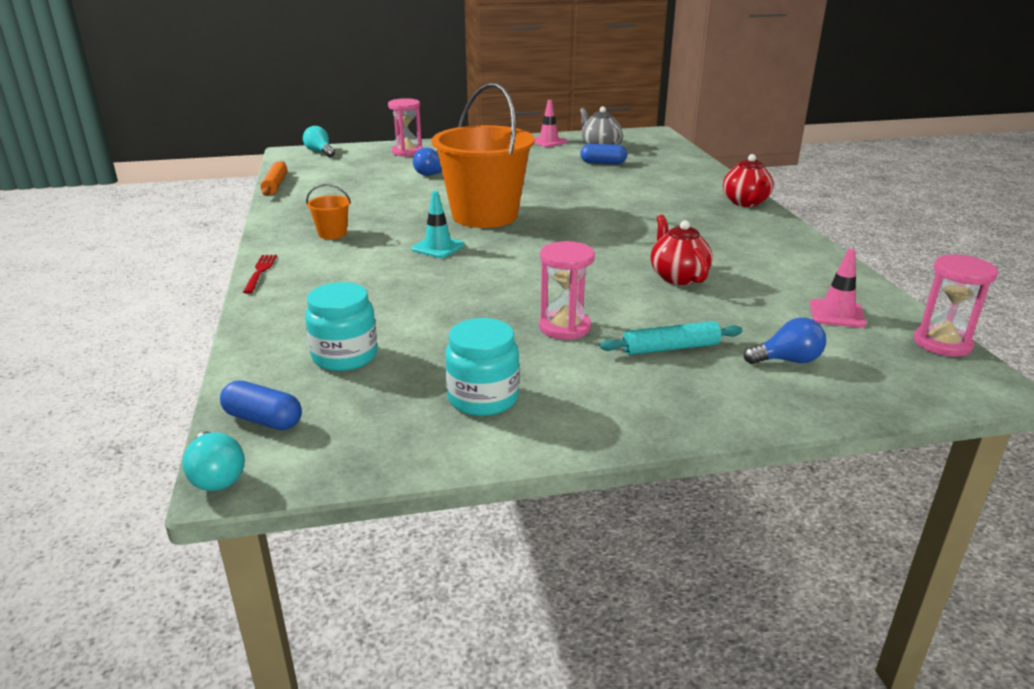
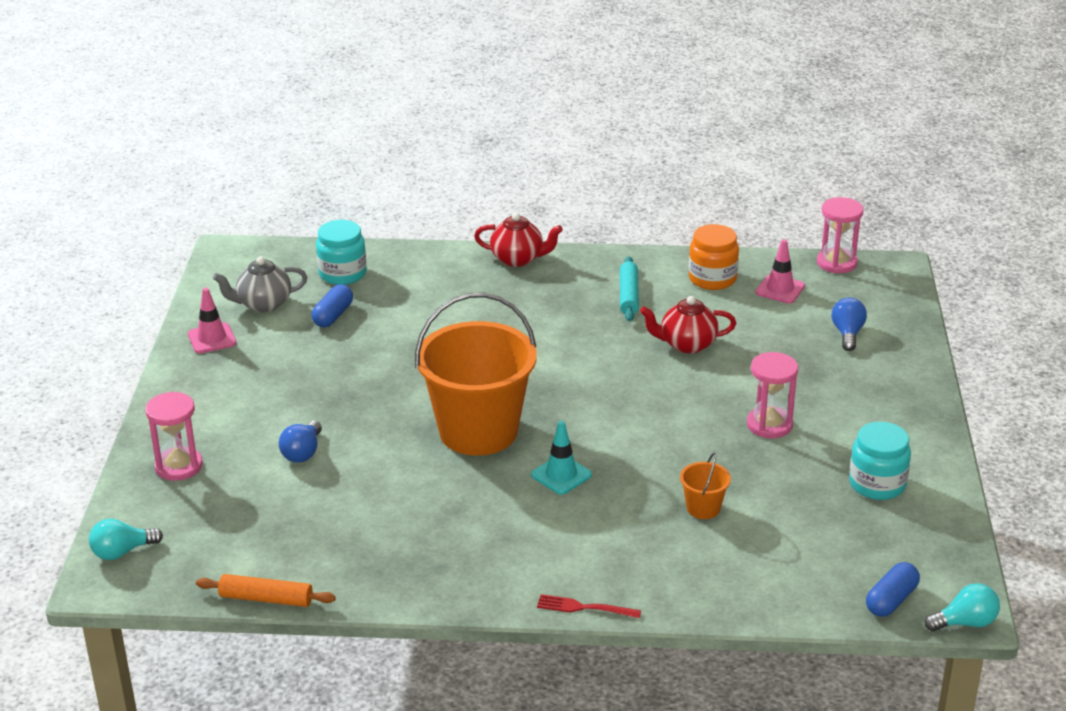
camera: 75 degrees left, 5 degrees up
(332, 234) = (487, 550): orange bucket -> orange bucket (703, 508)
(345, 356) = (794, 552): turquoise jar -> turquoise jar (342, 274)
(670, 348) = (817, 380): turquoise rolling pin -> turquoise rolling pin (629, 295)
(813, 278) = (712, 279): none -> orange jar

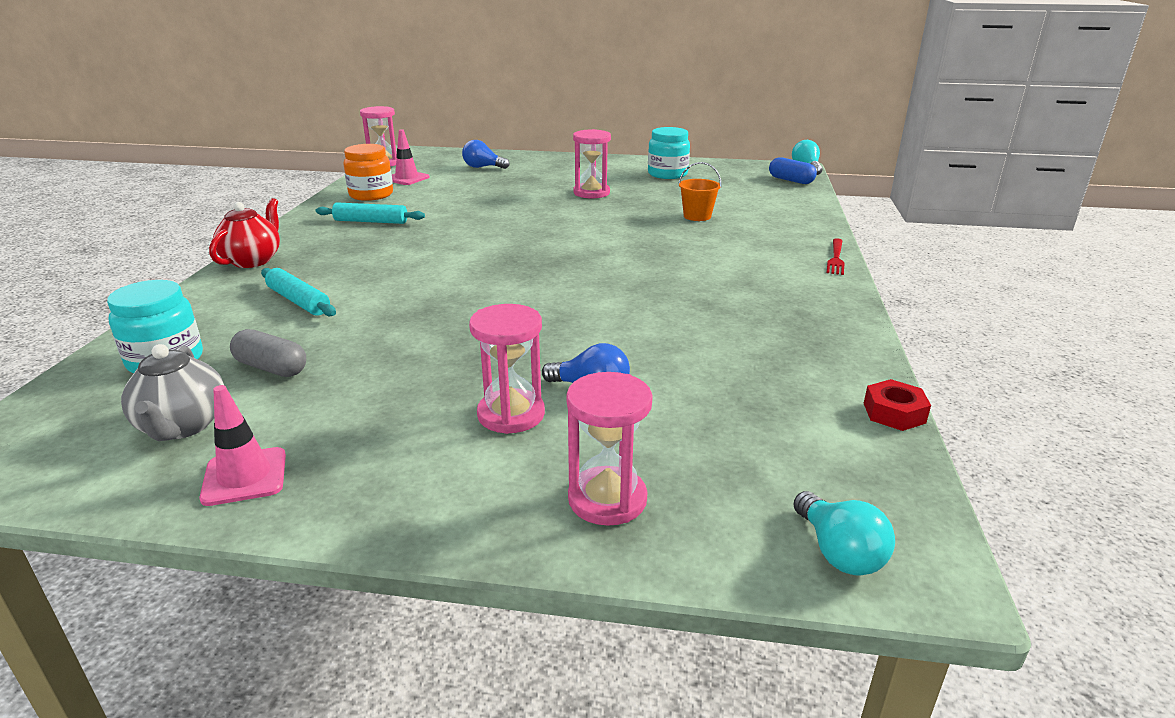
camera: 85 degrees left, 5 degrees down
(266, 599) = (894, 413): orange rolling pin -> red nut
(271, 421) = (511, 414): none -> pink hourglass
(333, 315) = (271, 368): blue capsule -> grey capsule
(439, 300) = (298, 301): none -> turquoise rolling pin
(478, 431) = (572, 289): orange bucket -> none
(561, 475) = (650, 258): turquoise traffic cone -> none
(687, 344) = (466, 208): red teapot -> none

